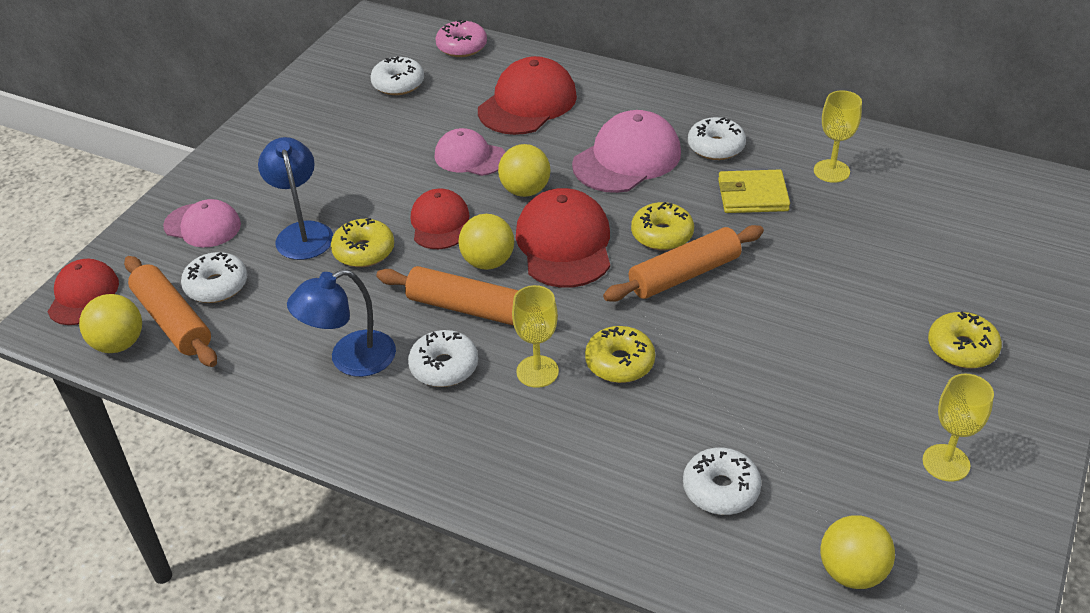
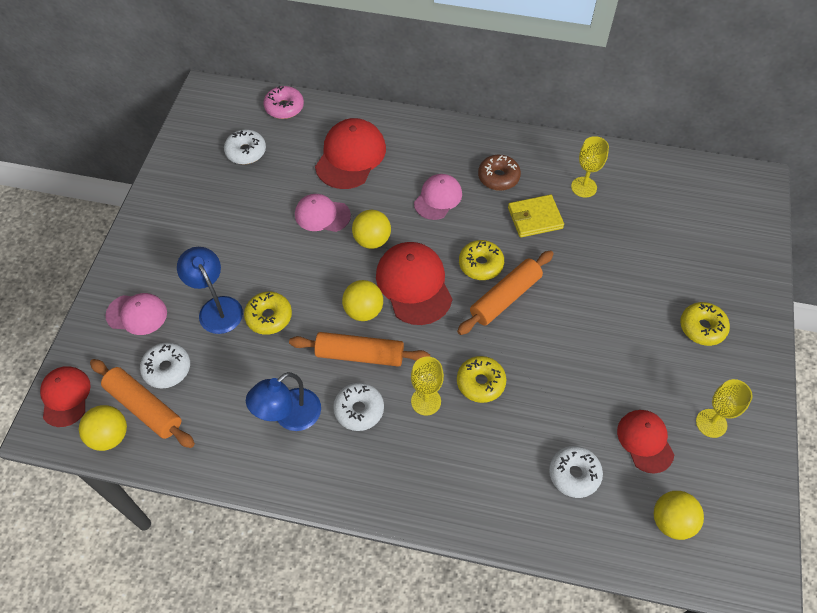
camera: 15 degrees left, 15 degrees up
(440, 223) = (317, 281): red cap -> red cap (645, 441)
(627, 158) = (438, 198): pink cap -> pink cap, size x0.64
(716, 147) = (498, 177): white donut -> brown donut

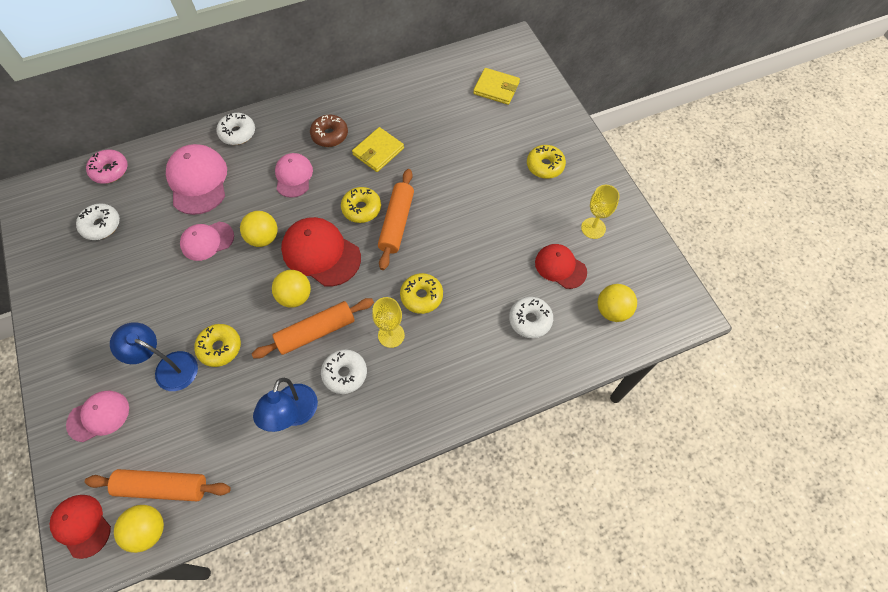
camera: 35 degrees left, 5 degrees up
(167, 369) = (160, 443): white donut -> white donut (237, 133)
(350, 156) = (198, 181): red cap -> pink cap
(584, 187) = (398, 109): yellow goblet -> none
(704, 219) = (496, 88): none -> yellow wallet

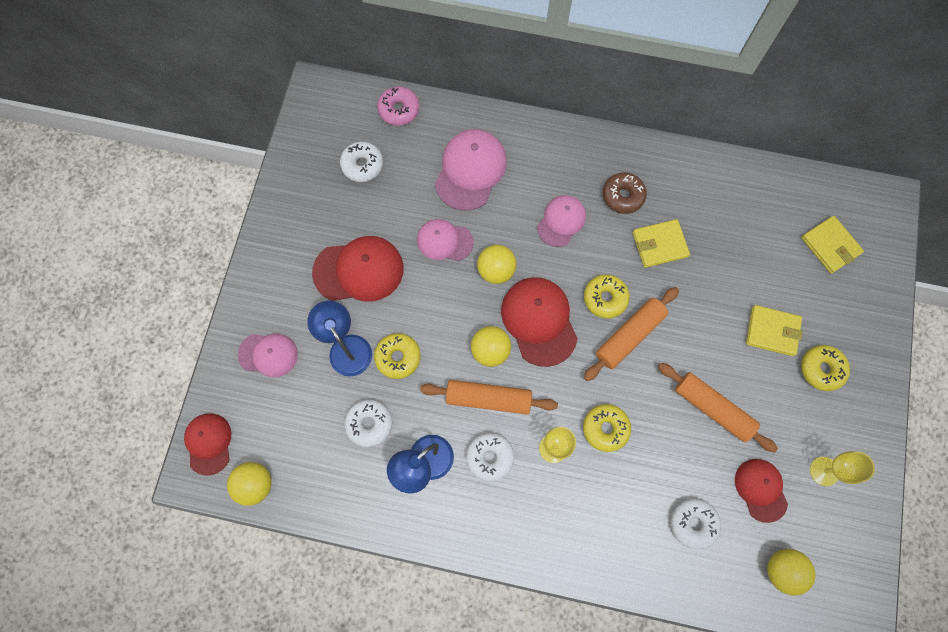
camera: 35 degrees right, 10 degrees up
(145, 303) = (359, 270): none -> red cap
(163, 487) = (285, 454): orange rolling pin -> orange rolling pin (712, 408)
(237, 133) = (535, 139): white donut -> white donut (369, 424)
(495, 161) = (772, 331): none -> yellow wallet

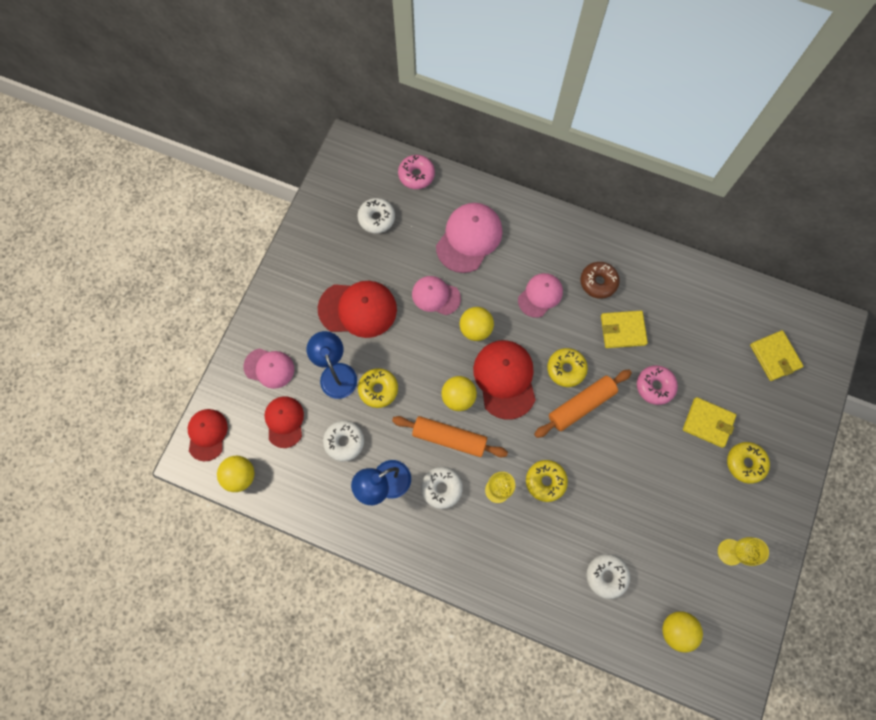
camera: 10 degrees right, 0 degrees up
(706, 301) = (655, 386): none -> pink donut
(712, 408) = (642, 480): orange rolling pin -> none
(761, 490) = (671, 558): red cap -> red cap (284, 421)

